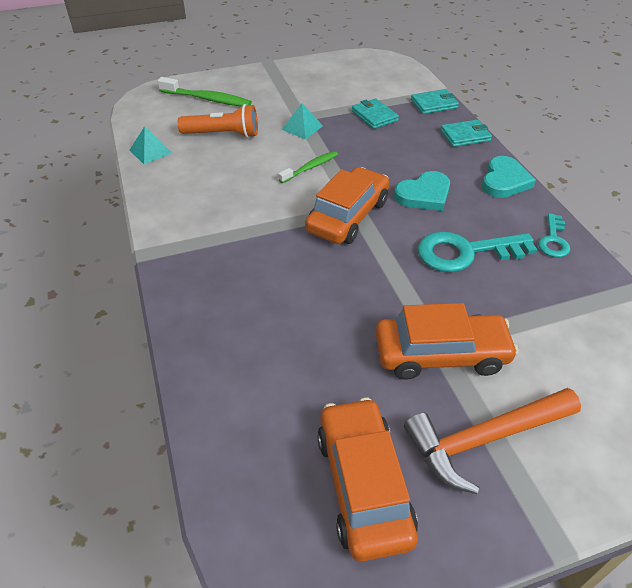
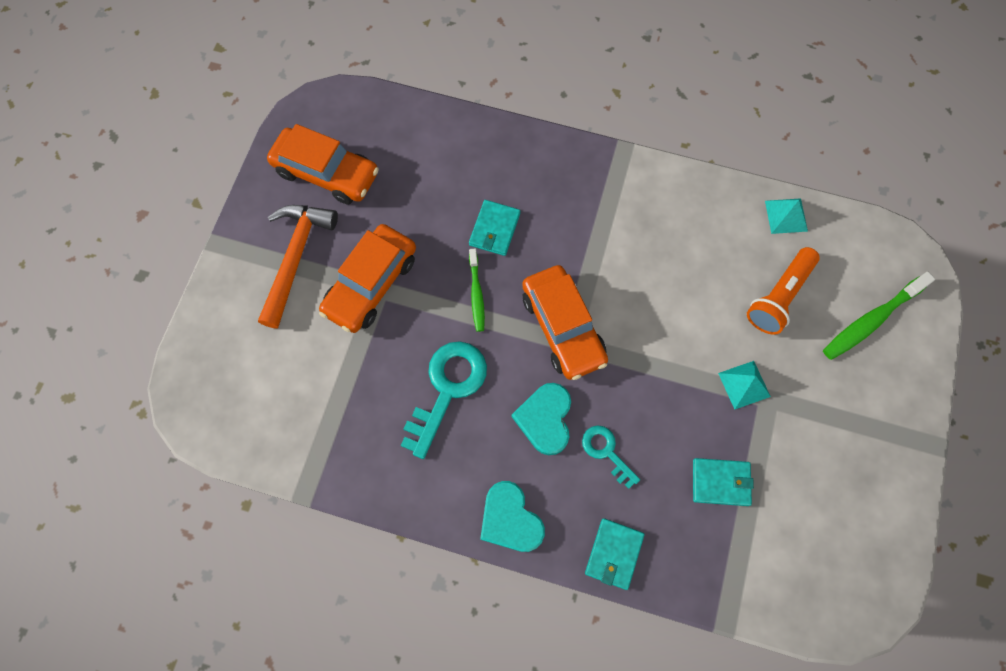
camera: 125 degrees right, 25 degrees up
(310, 167) = (661, 344): green toothbrush -> green toothbrush (476, 294)
(434, 104) = (704, 578): turquoise wallet -> turquoise wallet (494, 229)
(553, 240) = (403, 480): turquoise key -> turquoise key (606, 452)

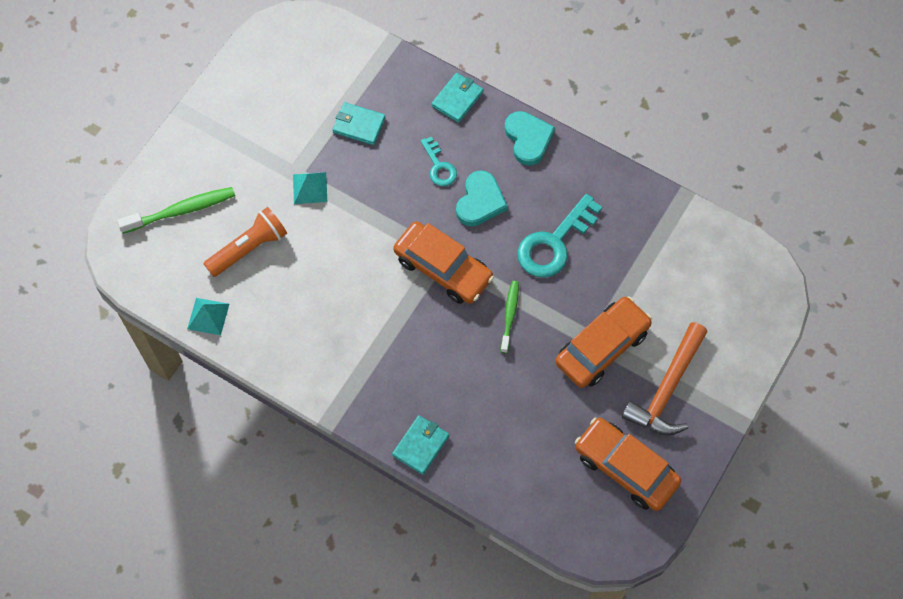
camera: 165 degrees left, 5 degrees down
(494, 229) = (478, 370): turquoise wallet -> turquoise wallet (421, 445)
(563, 327) = (443, 268): orange car -> orange car turned 135 degrees clockwise

